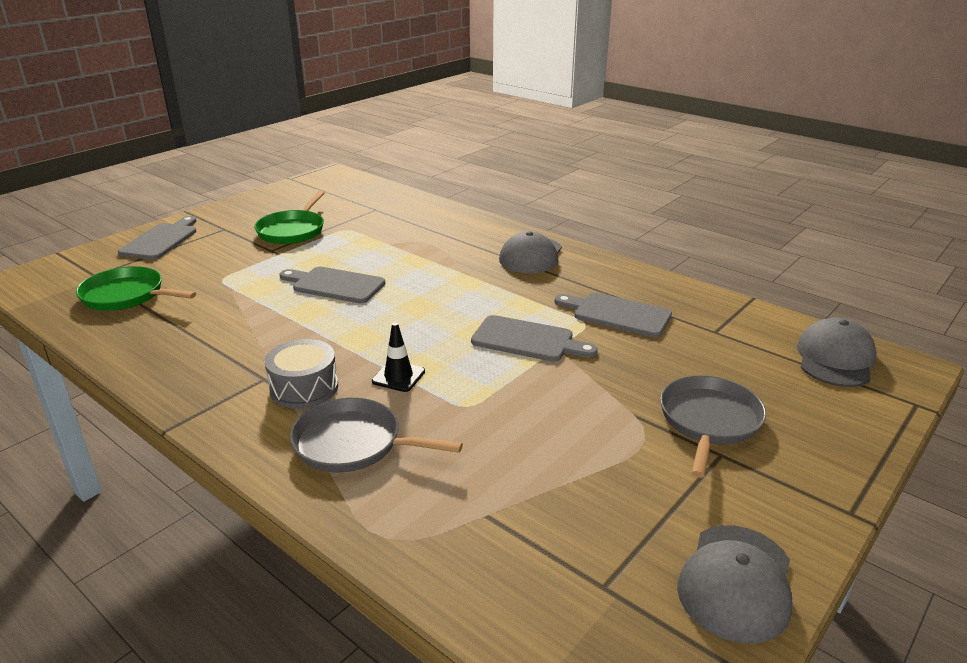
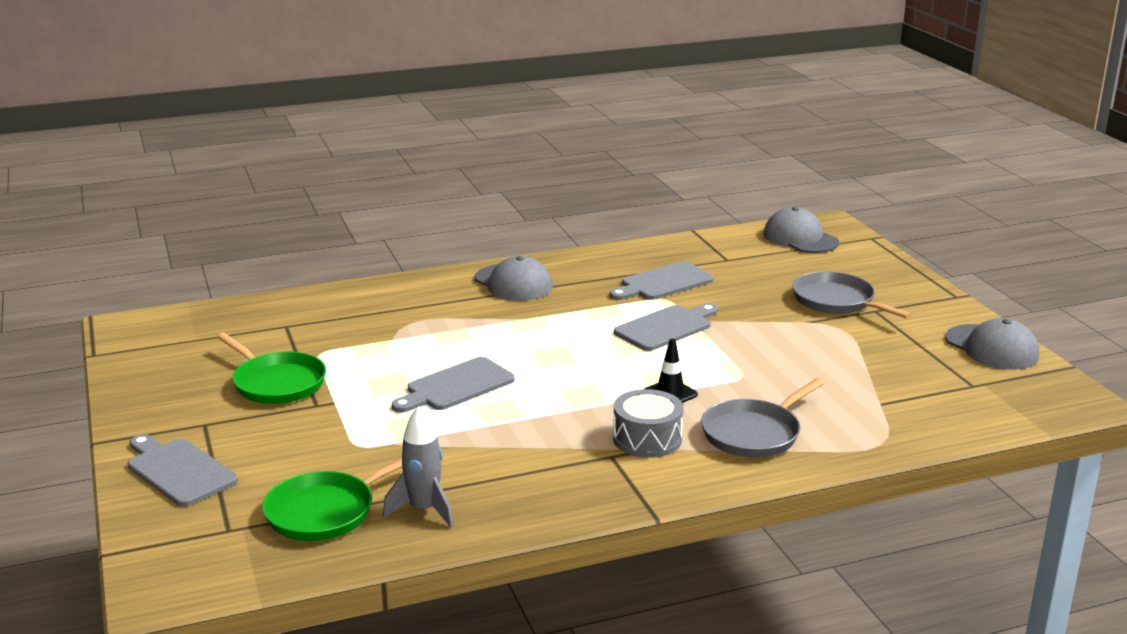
camera: 60 degrees left, 5 degrees down
(141, 327) = (424, 510): none -> grey rocket

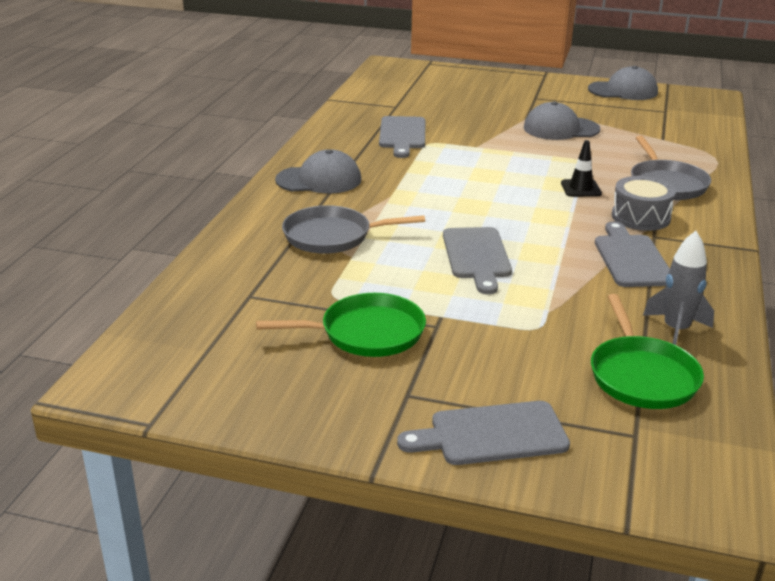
camera: 55 degrees left, 5 degrees up
(666, 327) = (477, 157): grey cutting board -> grey cutting board (631, 258)
(800, 238) = (397, 78): grey cap -> grey cap (561, 129)
(836, 301) = (507, 102): grey pan -> grey pan (332, 236)

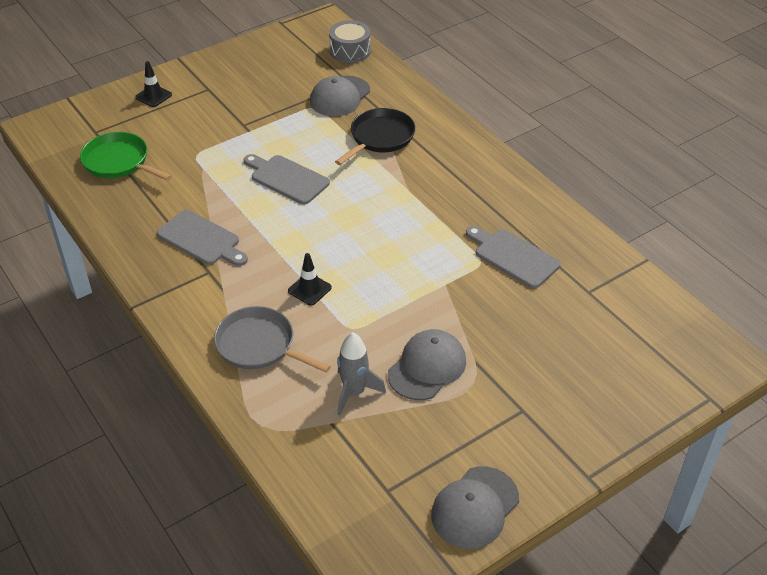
camera: 130 degrees right, 15 degrees up
(319, 180) = (470, 171): grey cap -> grey cap (340, 96)
(332, 236) = (380, 137): grey pan -> black pan
(367, 333) = (267, 101): green pan -> none
(491, 434) = (153, 96): grey cutting board -> black traffic cone
(640, 217) = (236, 287): grey drum -> grey drum (350, 51)
(676, 330) = (126, 200): grey rocket -> grey rocket (354, 392)

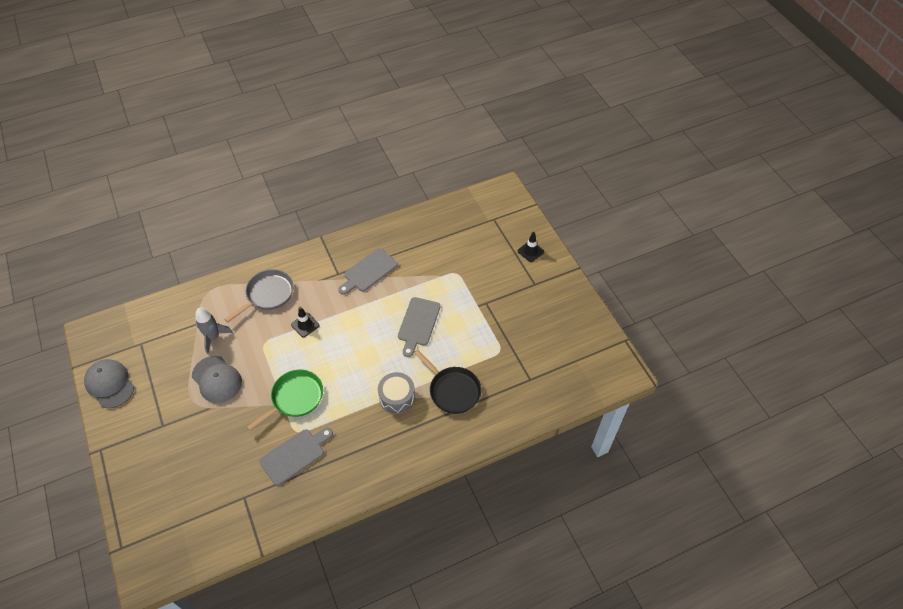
camera: 100 degrees right, 10 degrees up
(118, 162) = (458, 231): green pan -> green pan (295, 398)
(287, 178) = (418, 324): grey cutting board -> grey cutting board turned 150 degrees clockwise
(340, 96) = (511, 370): grey cap -> none
(350, 51) = (576, 386): grey drum -> grey drum (397, 397)

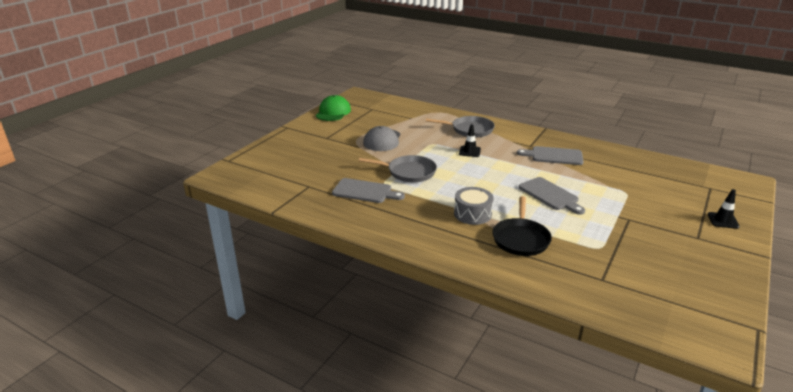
camera: 55 degrees right, 25 degrees down
(110, 384) = (333, 112): grey cap -> green cap
(213, 338) = (409, 127): grey rocket -> none
(295, 398) = (409, 172): green pan -> grey pan
(418, 324) = (550, 195): grey cutting board -> grey cutting board turned 105 degrees counterclockwise

